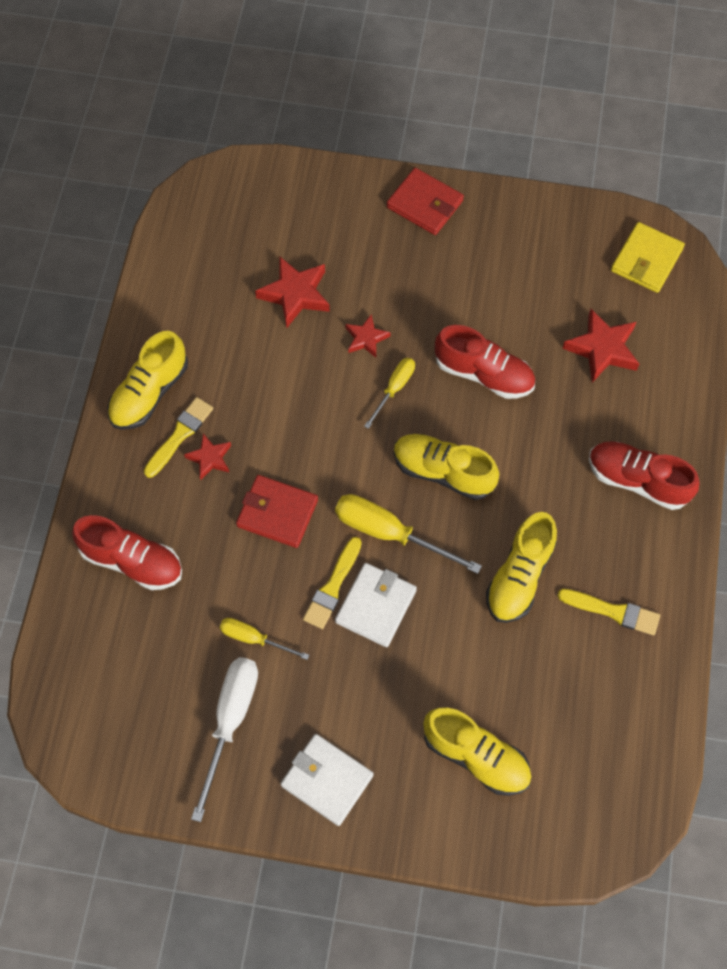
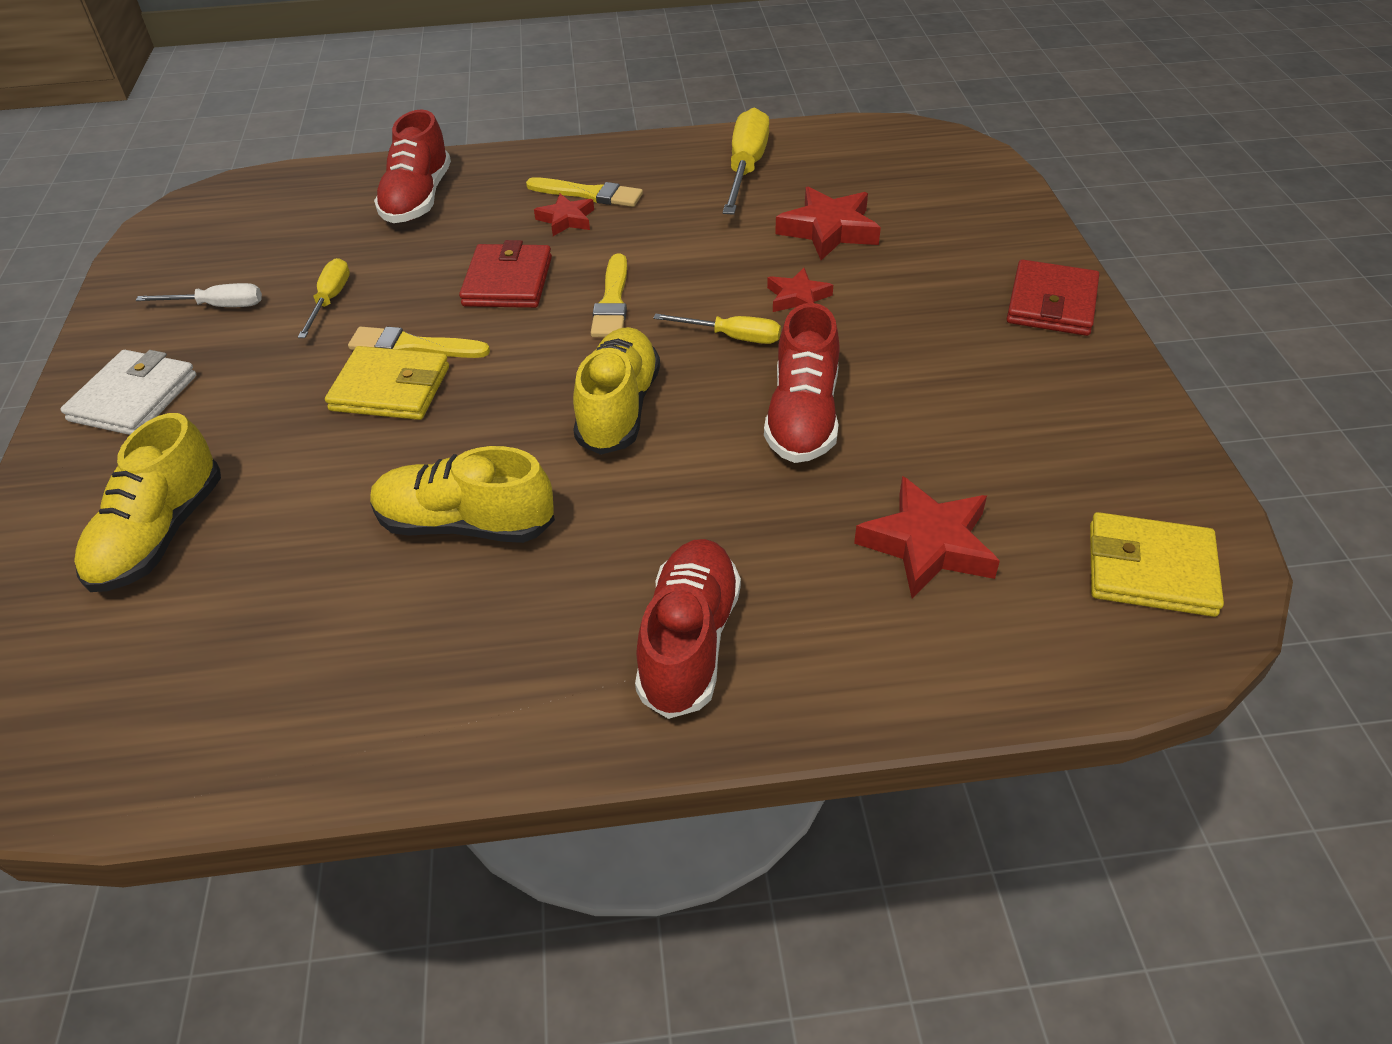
camera: 75 degrees right, 20 degrees down
(149, 393) = (635, 164): yellow shoe -> none
(230, 721) = (218, 306): white screwdriver -> white screwdriver, size x0.58
(376, 606) = (390, 389): white wallet -> yellow wallet
(389, 533) = (505, 378): yellow screwdriver -> yellow screwdriver (746, 168)
(613, 611) = (423, 656): yellow brush -> yellow brush (612, 302)

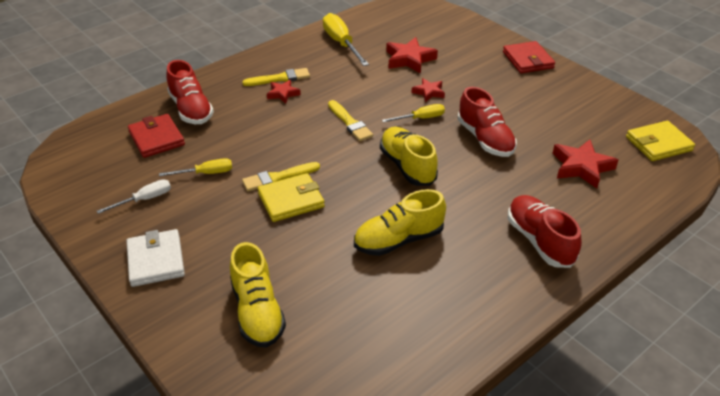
camera: 35 degrees left, 5 degrees down
(330, 300) = (206, 173): yellow screwdriver -> yellow screwdriver turned 105 degrees clockwise
(508, 281) = (289, 132): red wallet -> red wallet (156, 138)

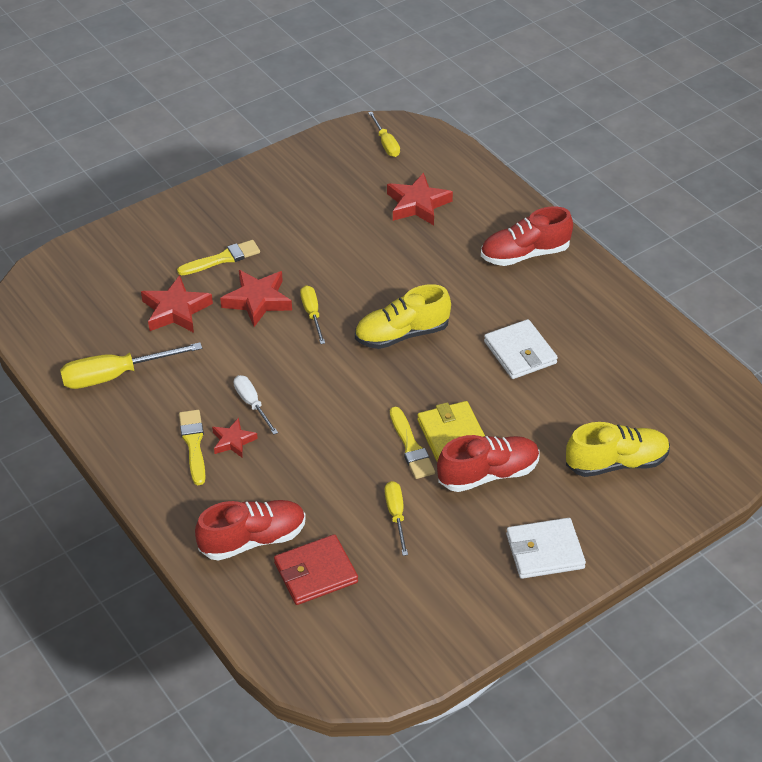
camera: 85 degrees left, 5 degrees up
(144, 199) = (441, 572): white screwdriver -> white screwdriver (252, 404)
(350, 123) = (311, 377): yellow brush -> yellow brush (222, 259)
(398, 240) = (520, 352): yellow shoe -> white wallet
(428, 92) = (257, 301): red star -> red star, size x1.67
(485, 139) = (360, 266): red shoe -> red shoe (488, 474)
(528, 60) = (204, 205): red wallet -> none
(658, 144) = (386, 143): yellow wallet -> yellow screwdriver

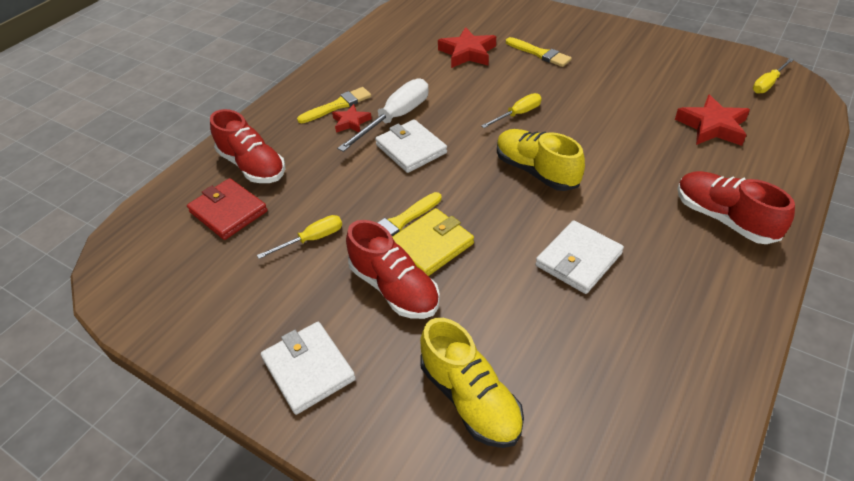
camera: 70 degrees right, 0 degrees up
(115, 375) = (384, 51): yellow screwdriver -> none
(252, 404) = (395, 118): white screwdriver -> white screwdriver, size x1.71
(257, 301) = (509, 83): red star -> none
(311, 408) = (411, 149): none -> white wallet

